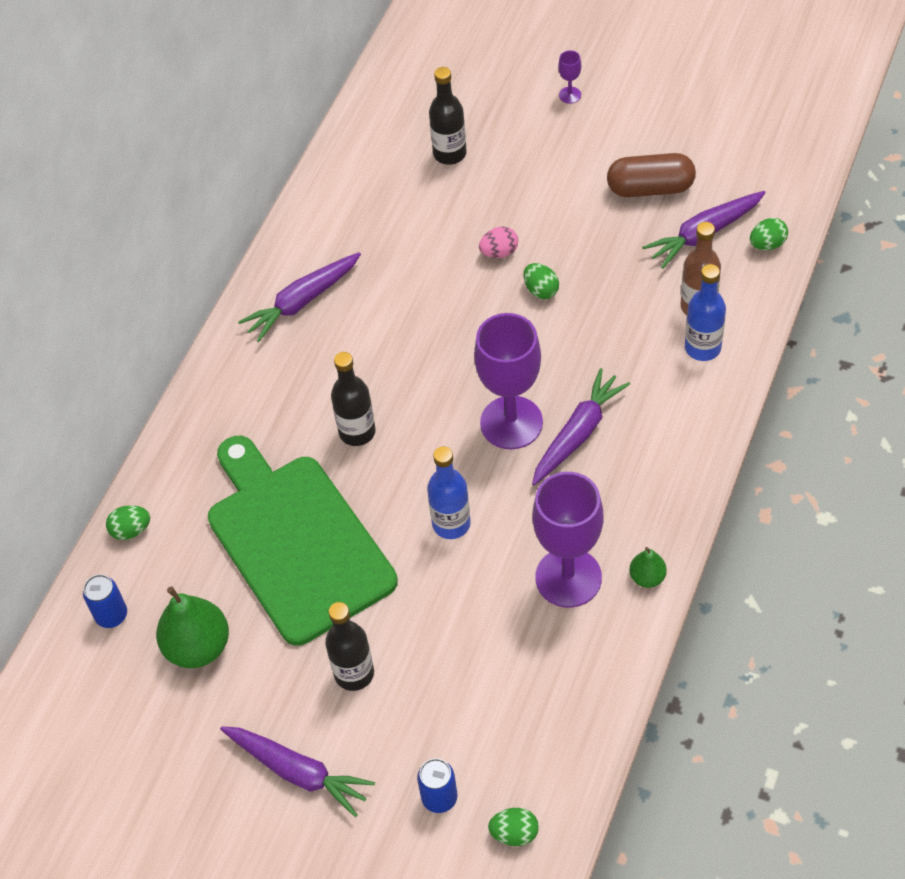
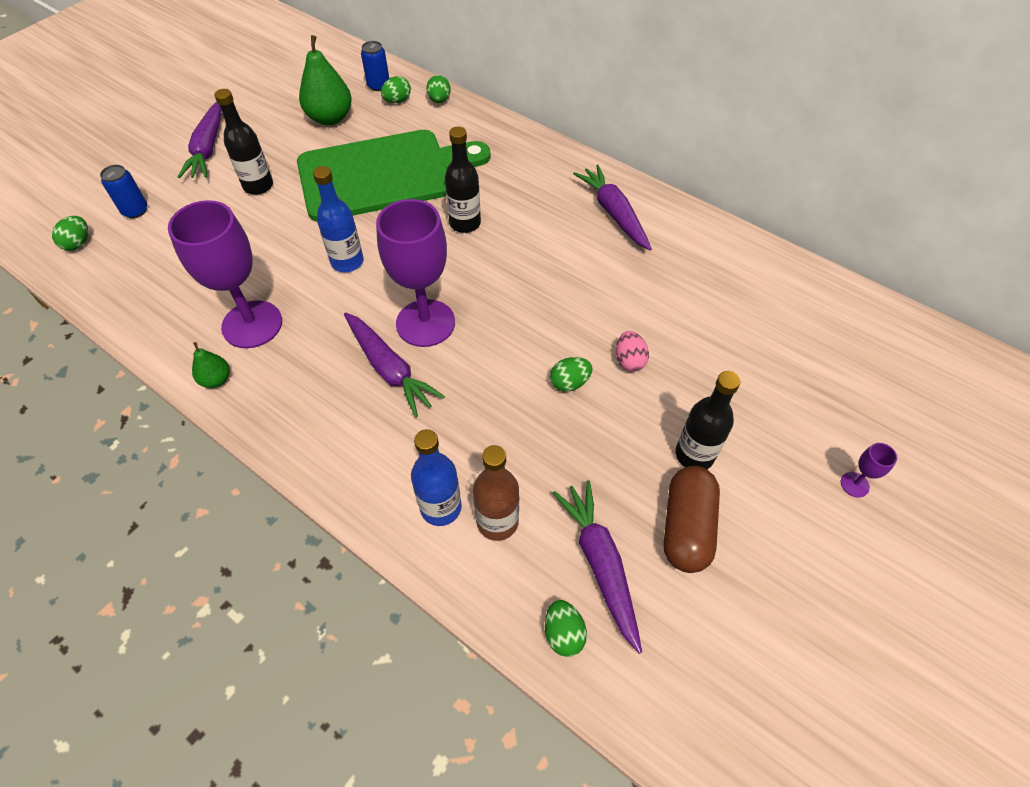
camera: 100 degrees right, 0 degrees up
(142, 579) = (397, 101): none -> green egg
(298, 772) = (208, 149): purple carrot -> purple carrot turned 45 degrees counterclockwise
(450, 154) = (775, 350): black bottle -> black bottle (694, 455)

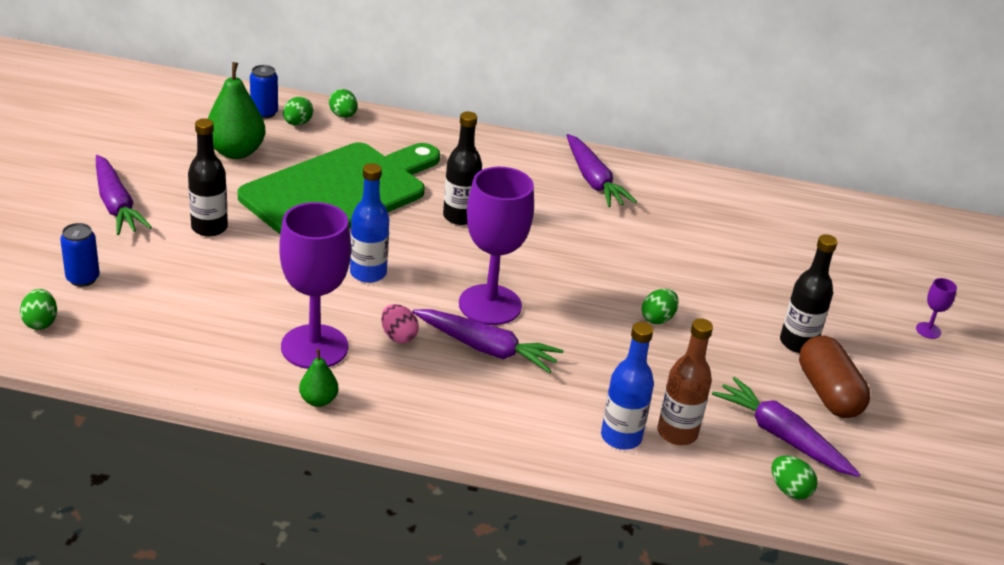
camera: 30 degrees left, 20 degrees down
(613, 213) = (593, 180): purple carrot -> purple carrot turned 150 degrees counterclockwise
(629, 360) = (695, 290): pink egg -> pink egg (398, 336)

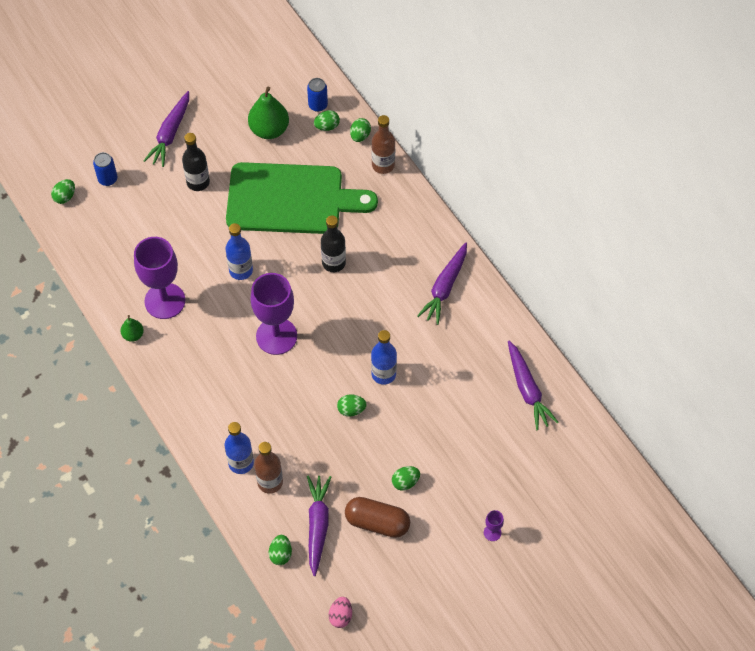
camera: 50 degrees right, 25 degrees up
(398, 125) = (383, 165): none -> brown bottle
(398, 336) = (209, 323): pink egg -> pink egg (340, 616)
(487, 349) = (242, 363): purple carrot -> purple carrot (527, 390)
(642, 273) = (383, 374): none -> blue bottle
(797, 343) = (405, 482): black bottle -> green egg
(828, 393) = (377, 522): brown capsule -> brown capsule turned 75 degrees clockwise

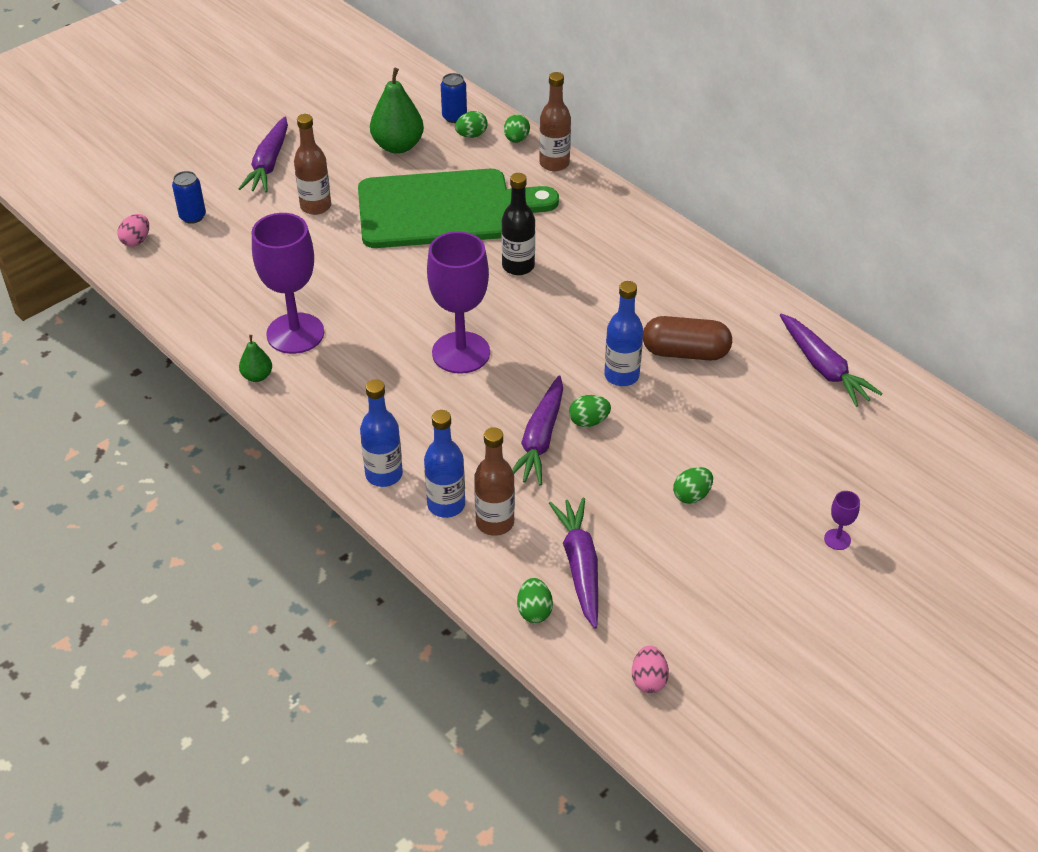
camera: 10 degrees left, 15 degrees down
(65, 197) = (136, 241): green egg -> pink egg
(198, 182) = (315, 206): black bottle -> brown bottle
(241, 270) = (394, 289): blue bottle -> blue bottle (384, 474)
(377, 522) = (666, 550): brown capsule -> brown capsule (685, 352)
(444, 287) = (674, 274): purple carrot -> purple carrot (540, 439)

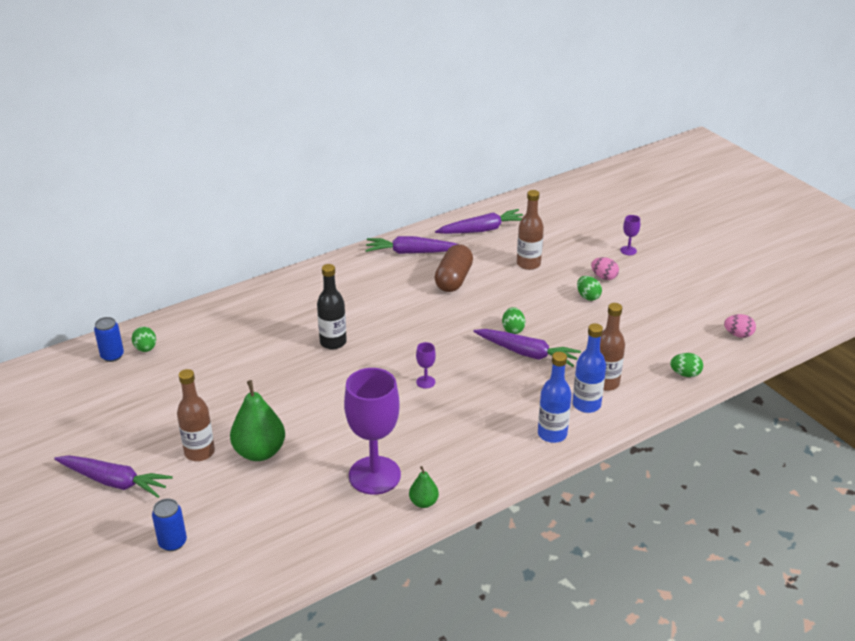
camera: 80 degrees left, 10 degrees down
(136, 241) = (192, 589): pink egg -> pink egg (604, 277)
(398, 146) = (136, 393): green pear -> green pear (259, 452)
(444, 209) = (242, 374): green cutting board -> none
(461, 353) = (425, 382): purple goblet -> purple goblet, size x0.41
(516, 139) = (166, 325): green egg -> none
(554, 163) = (211, 309): brown bottle -> brown bottle (528, 264)
(580, 566) = (646, 350): purple carrot -> purple carrot (411, 252)
(621, 376) = (470, 309): blue bottle -> none

